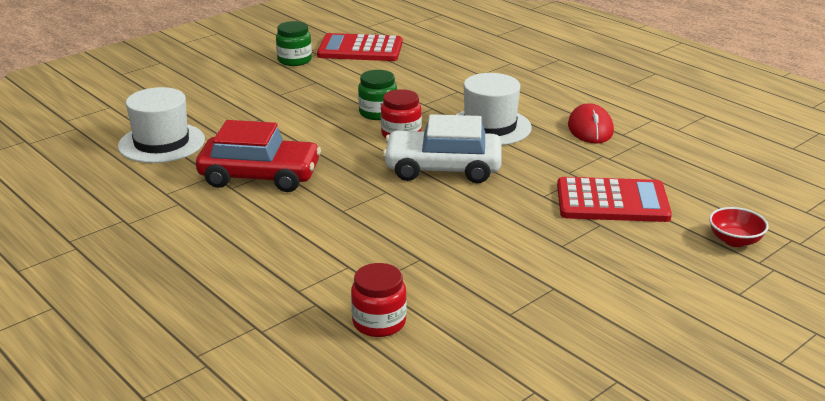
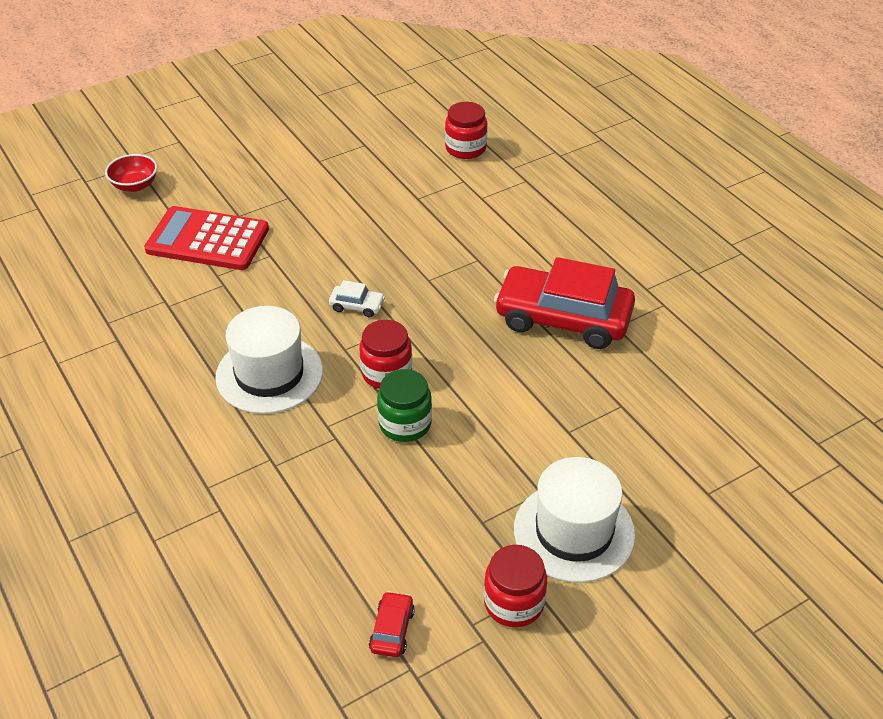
camera: 170 degrees left, 15 degrees up
(161, 143) = (691, 394): white hat -> white hat (574, 531)
(294, 60) = (514, 603): green jar -> red jar
(360, 49) = (392, 630): red calculator -> red car
(443, 169) = (357, 306): white car -> white car, size x0.41
(590, 129) = (148, 354): red mouse -> none

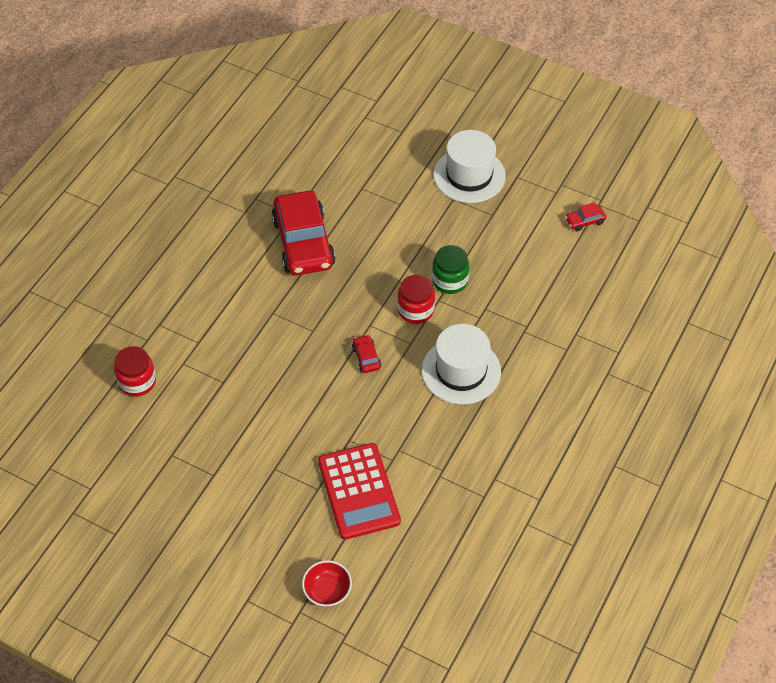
camera: 120 degrees left, 10 degrees up
(357, 306) = (366, 357): white car -> red car
(514, 603) = (531, 181): red jar -> none

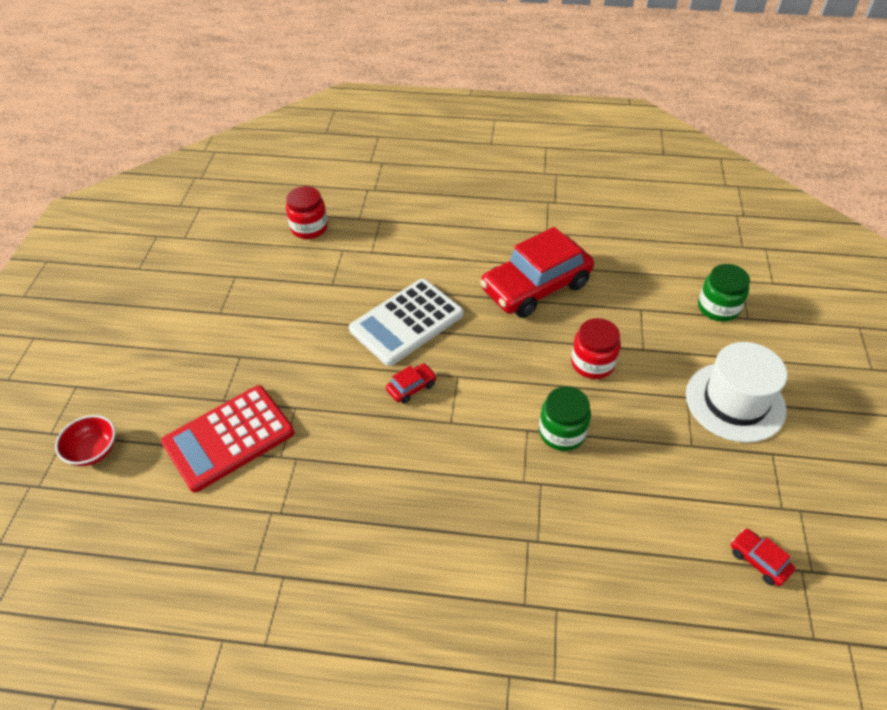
camera: 70 degrees right, 5 degrees down
(297, 341) = (406, 322): none -> white calculator
(384, 143) = (718, 308): none -> green jar
(415, 310) = (500, 412): red jar -> red jar (592, 363)
(461, 371) = (433, 487): white hat -> none

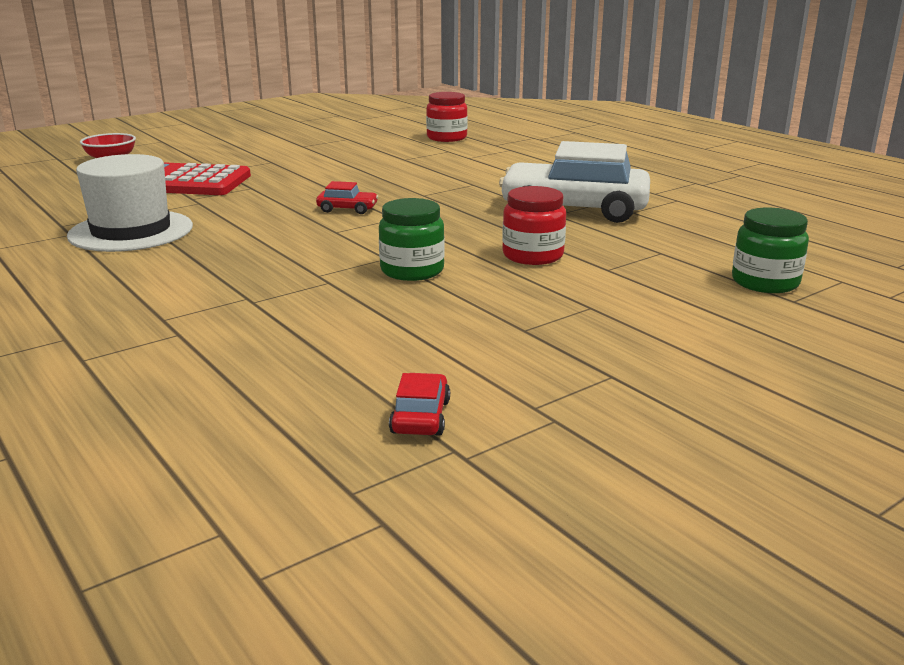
camera: 45 degrees right, 25 degrees down
(406, 322) = (417, 187): white calculator -> none
(536, 287) = (574, 209): red car -> white car
(735, 402) = (643, 331): white hat -> white hat (131, 231)

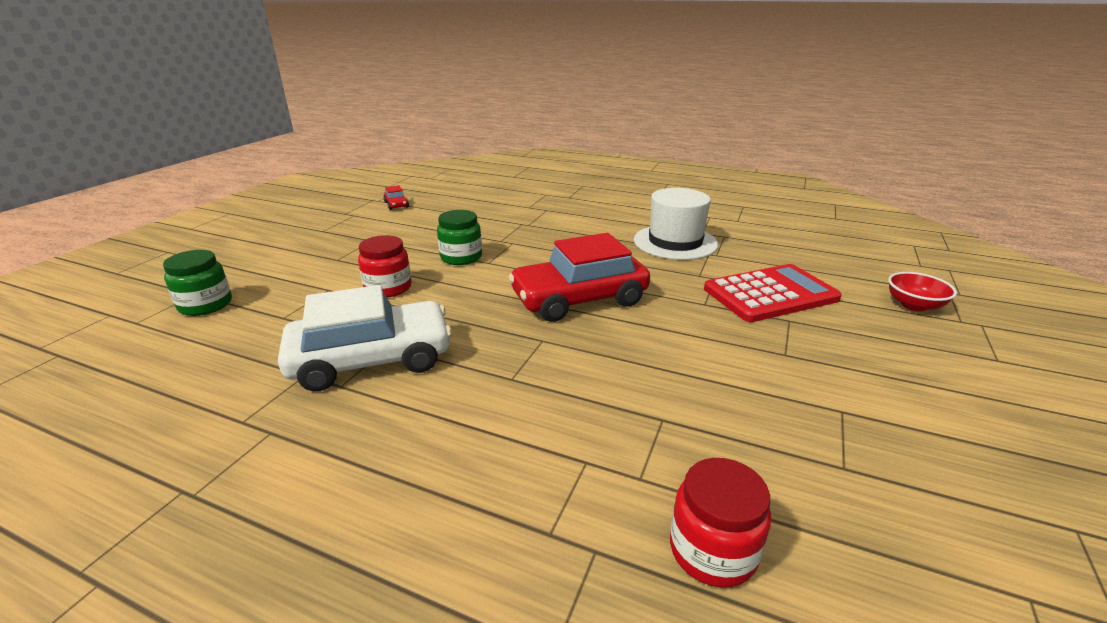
camera: 150 degrees right, 5 degrees up
(347, 209) = (579, 299): red car -> red car, size x2.46

